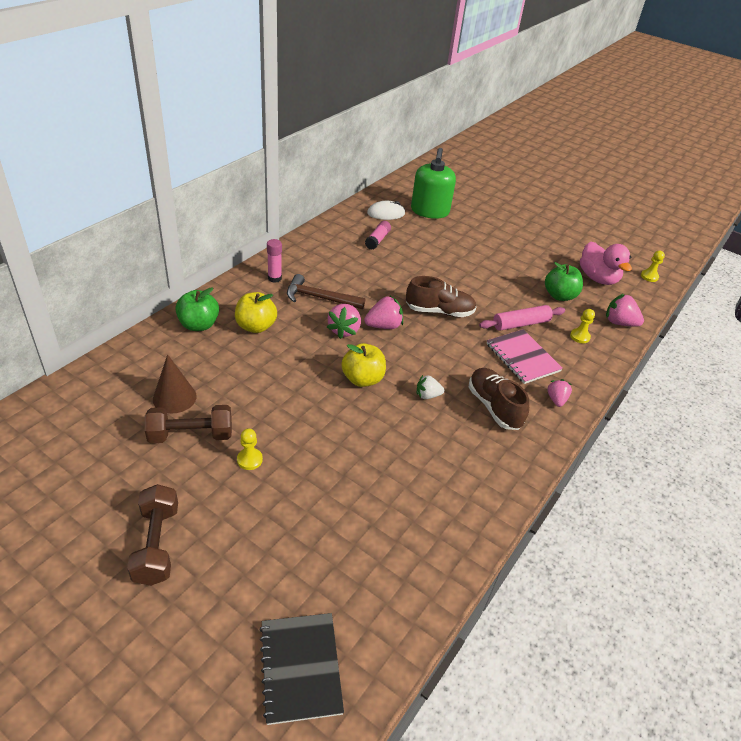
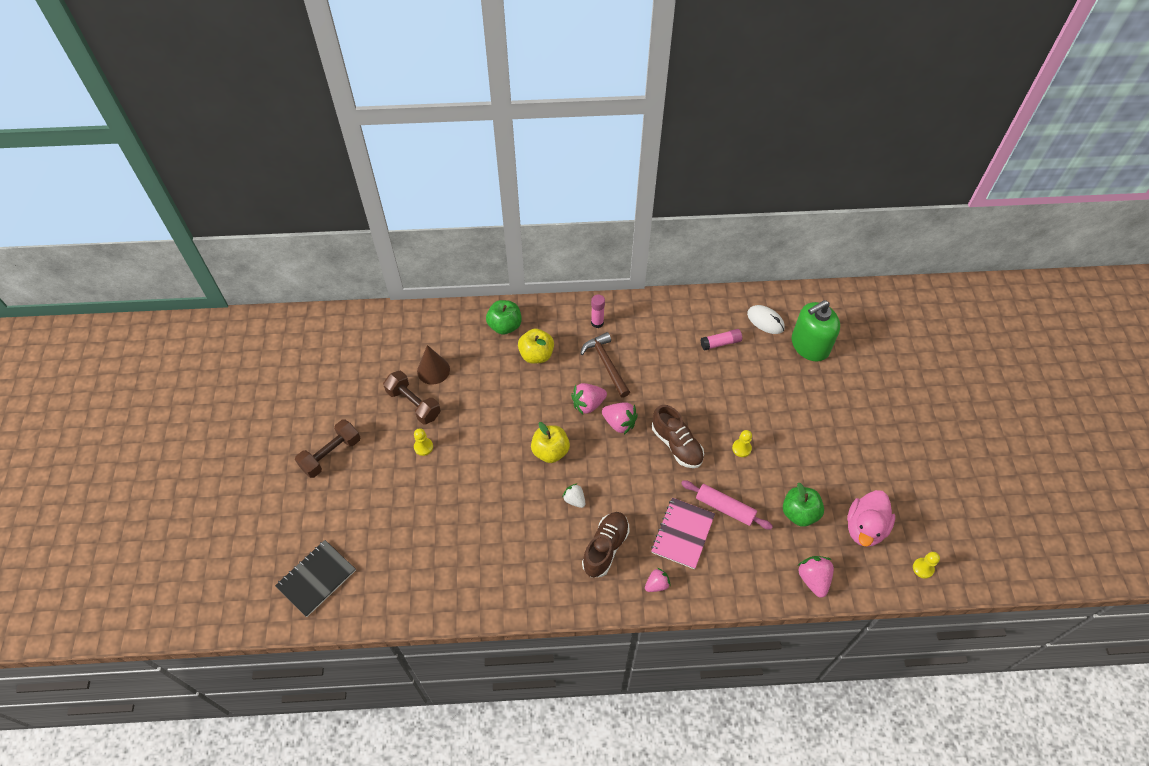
camera: 55 degrees right, 15 degrees up
(579, 336) = (757, 559): yellow pawn -> yellow pawn (741, 448)

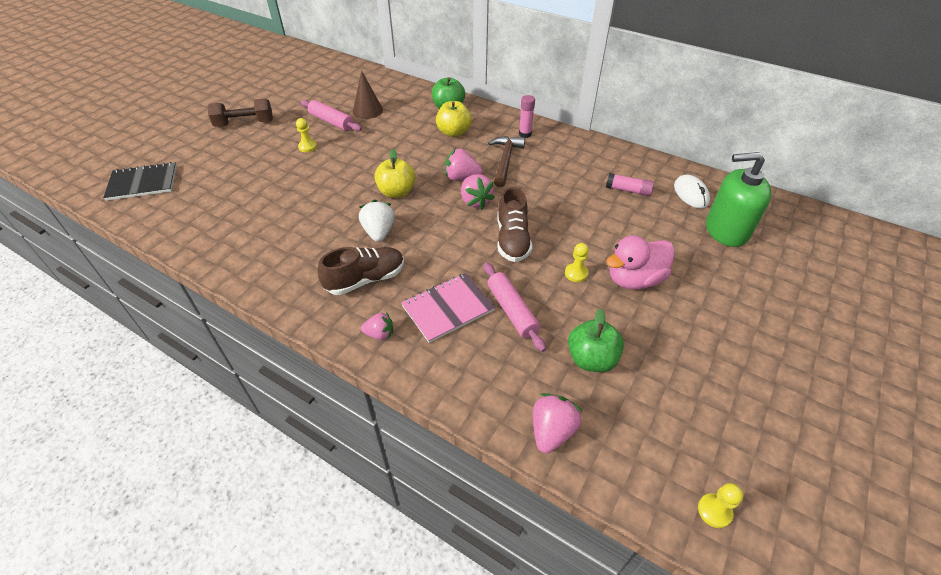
camera: 35 degrees right, 10 degrees down
(413, 404) = (331, 121): brown dumbbell -> pink rolling pin
(574, 500) = (379, 232): white strawberry -> white strawberry, size x1.54
(865, 528) = (663, 418): pink duck -> pink duck (634, 279)

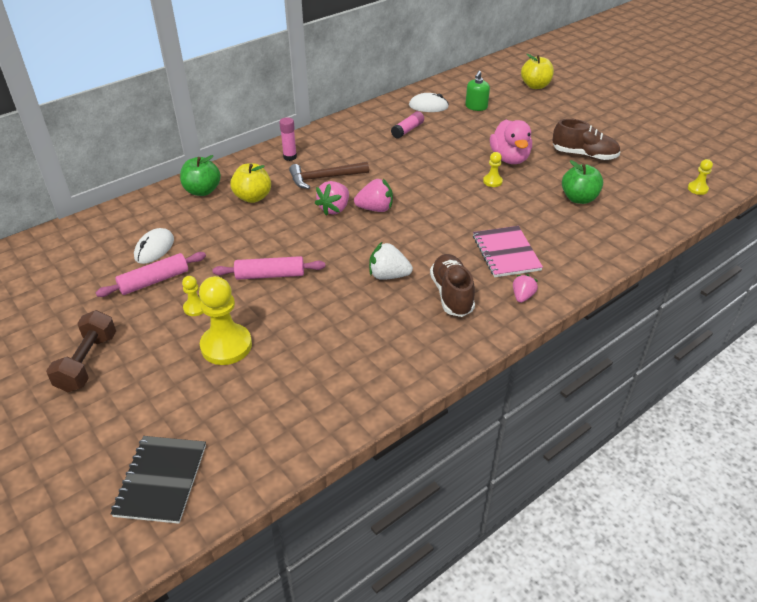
camera: 70 degrees left, 5 degrees down
(270, 172) = (226, 346): none -> yellow pawn
(367, 110) = (154, 248): brown cone -> white mouse
(396, 192) = (331, 253): yellow apple -> yellow apple (535, 86)
(505, 160) = (324, 178): brown hammer -> brown hammer turned 45 degrees counterclockwise
(512, 240) = (439, 201): brown shoe -> brown shoe (584, 155)
(512, 311) = (520, 221): pink rolling pin -> pink rolling pin (270, 275)
(552, 431) = (635, 231): pink strawberry -> none
(726, 230) = (476, 107): green soap dispenser -> green soap dispenser, size x0.55

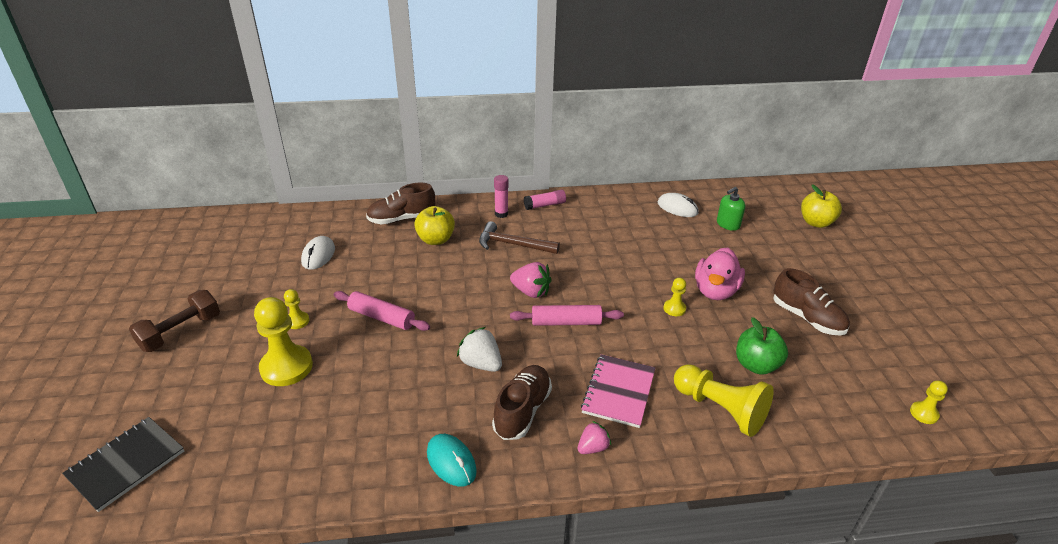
camera: 30 degrees right, 5 degrees down
(154, 248) = (318, 255): white mouse -> white mouse turned 45 degrees counterclockwise
(154, 281) = (291, 283): pink rolling pin -> pink rolling pin (566, 322)
(202, 191) = (402, 219): green apple -> brown shoe
(334, 209) = (494, 277): pink strawberry -> none
(407, 130) = (634, 225): pink glue stick -> pink glue stick (545, 205)
(434, 350) = (451, 462): none -> turquoise mouse
(581, 236) = (720, 409): none -> yellow pawn

